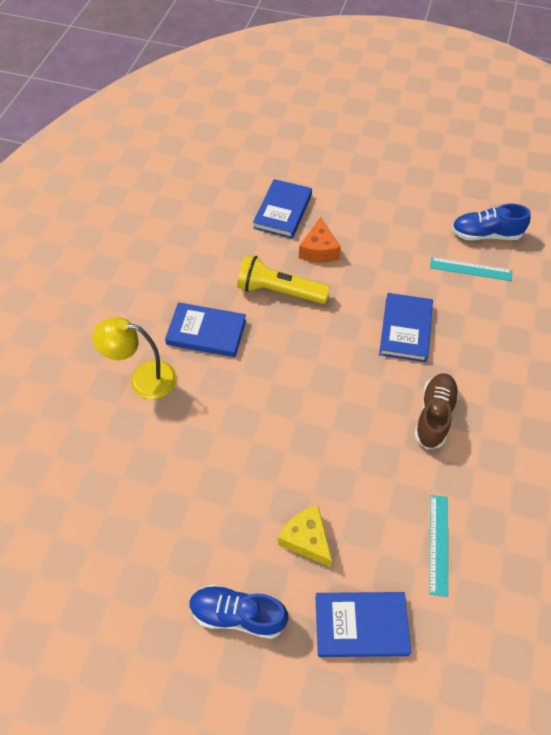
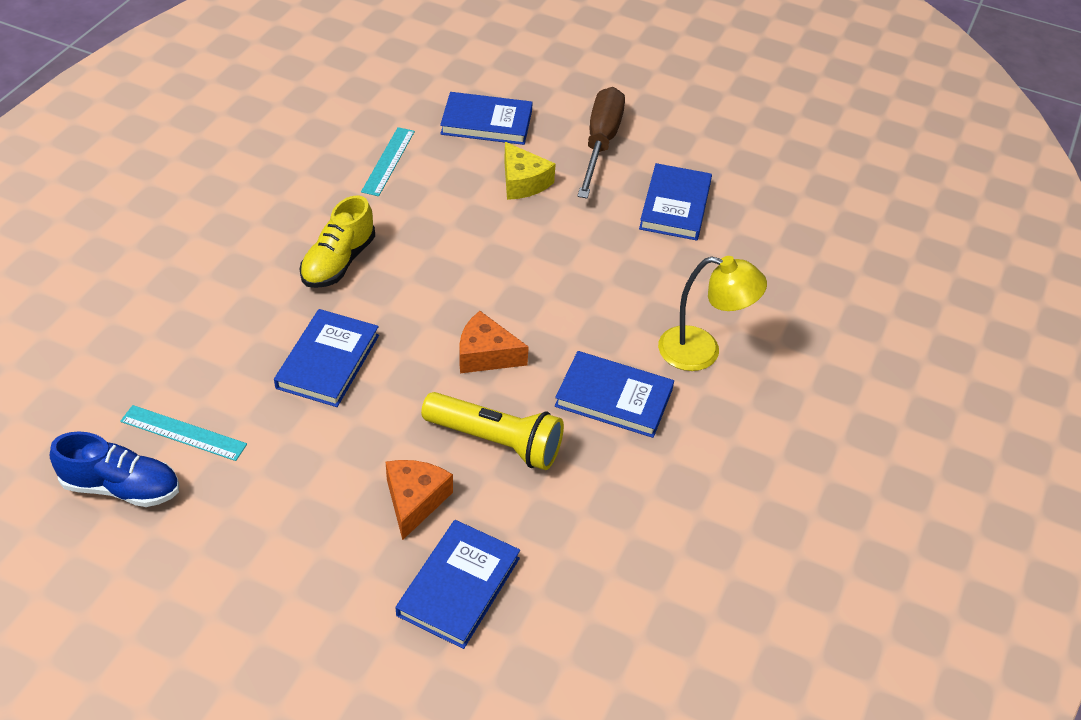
camera: 175 degrees left, 10 degrees down
(161, 534) = (675, 206): none -> blue book
(238, 614) = (601, 143): blue shoe -> brown screwdriver
(300, 351) = (485, 355): none -> orange cheese
(434, 416) = (338, 262): brown shoe -> yellow shoe

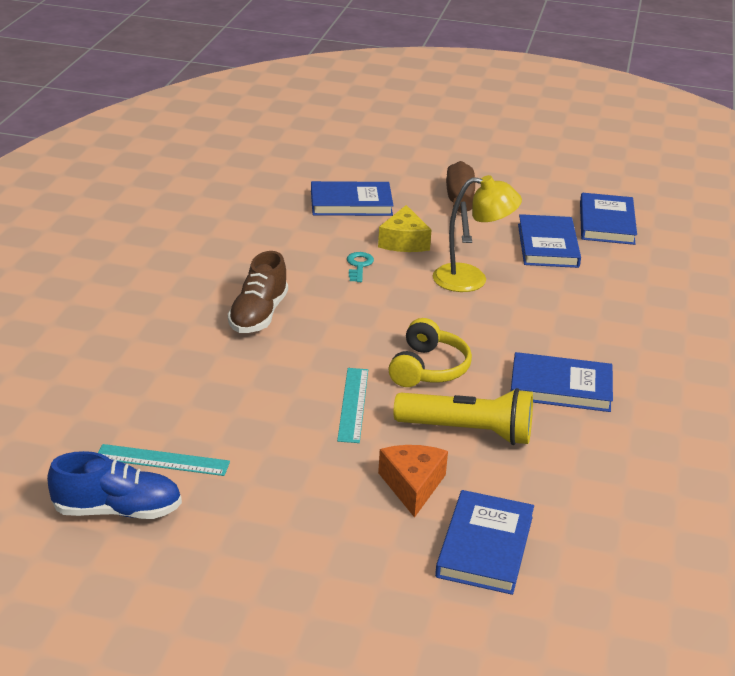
camera: 10 degrees left, 15 degrees down
(327, 361) = (281, 390): blue book -> blue book (606, 223)
(338, 262) = (258, 315): yellow shoe -> brown shoe
(388, 161) = (273, 238): turquoise ruler -> turquoise ruler (353, 404)
(464, 209) = (359, 265): none -> turquoise key
(485, 355) = (428, 368): orange cheese -> yellow headphones
(523, 182) = (404, 242): yellow cheese -> yellow cheese turned 45 degrees clockwise
(702, 351) = (623, 345): yellow lamp -> yellow lamp (471, 279)

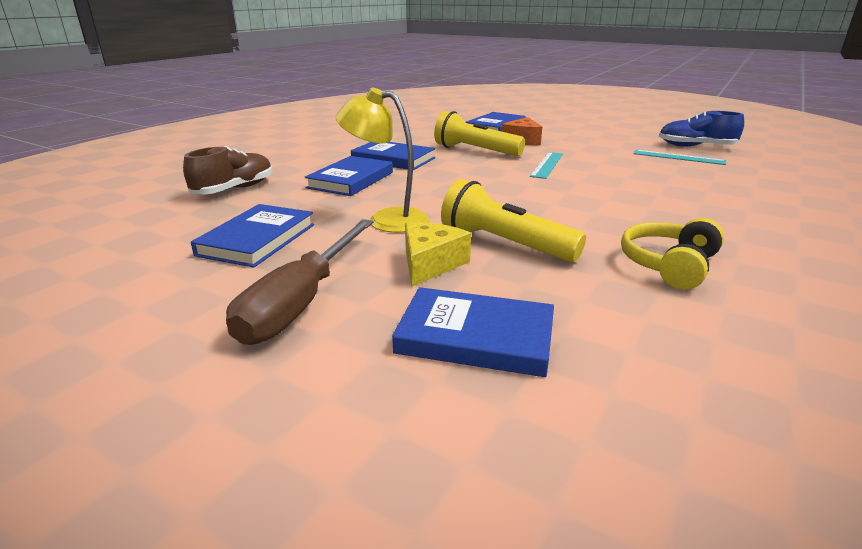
camera: 160 degrees left, 5 degrees down
(258, 315) = (626, 214): brown shoe -> brown shoe (234, 189)
(359, 265) = (505, 244): turquoise key -> yellow flashlight
(428, 368) = (481, 173): yellow headphones -> yellow headphones (669, 265)
(606, 223) = (138, 256): blue book -> blue book (351, 180)

